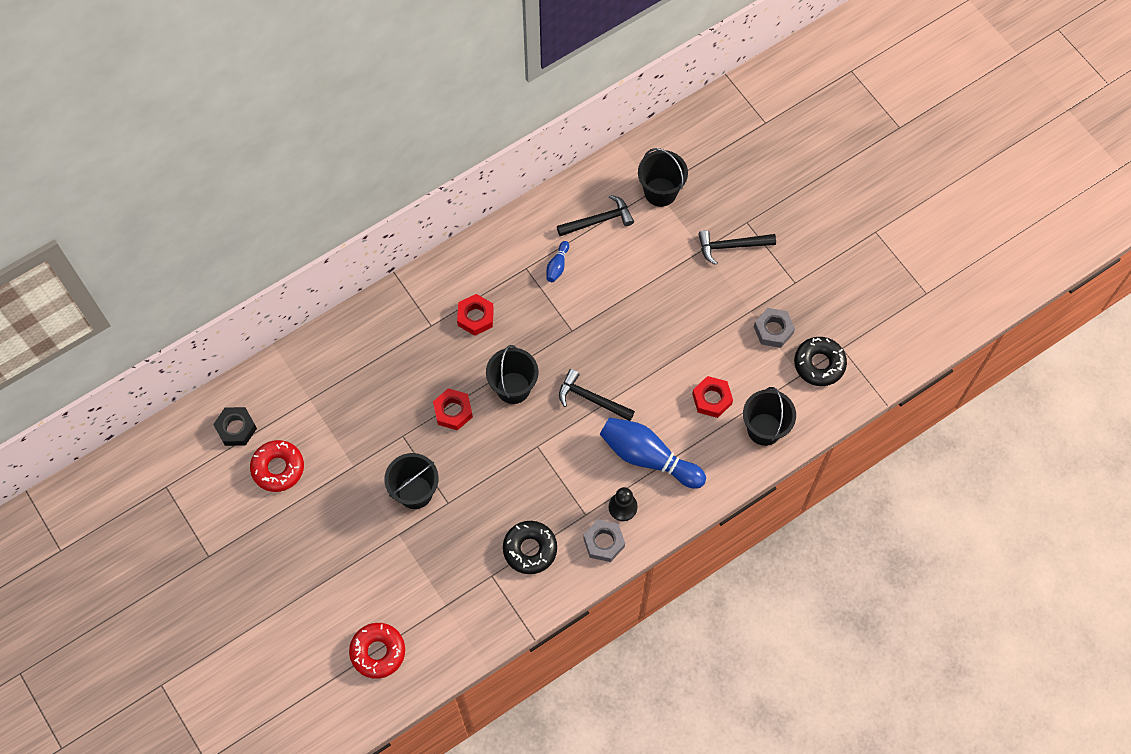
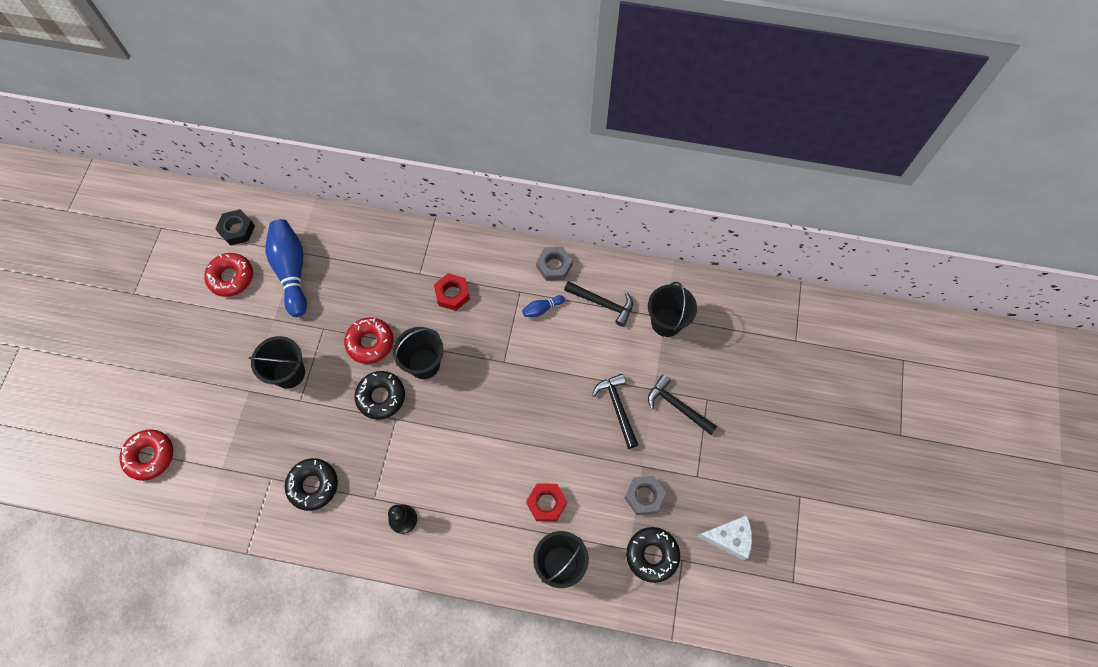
camera: 45 degrees right, 0 degrees up
(453, 411) = (370, 343): red nut -> red donut
(508, 441) = (381, 397): none -> black donut
(591, 399) = (465, 421): black hammer -> black hammer (617, 408)
(604, 542) = (363, 531): grey nut -> grey nut (554, 266)
(648, 457) = (458, 501): blue bowling pin -> blue bowling pin (292, 271)
(857, 304) = (729, 538): none -> white cheese

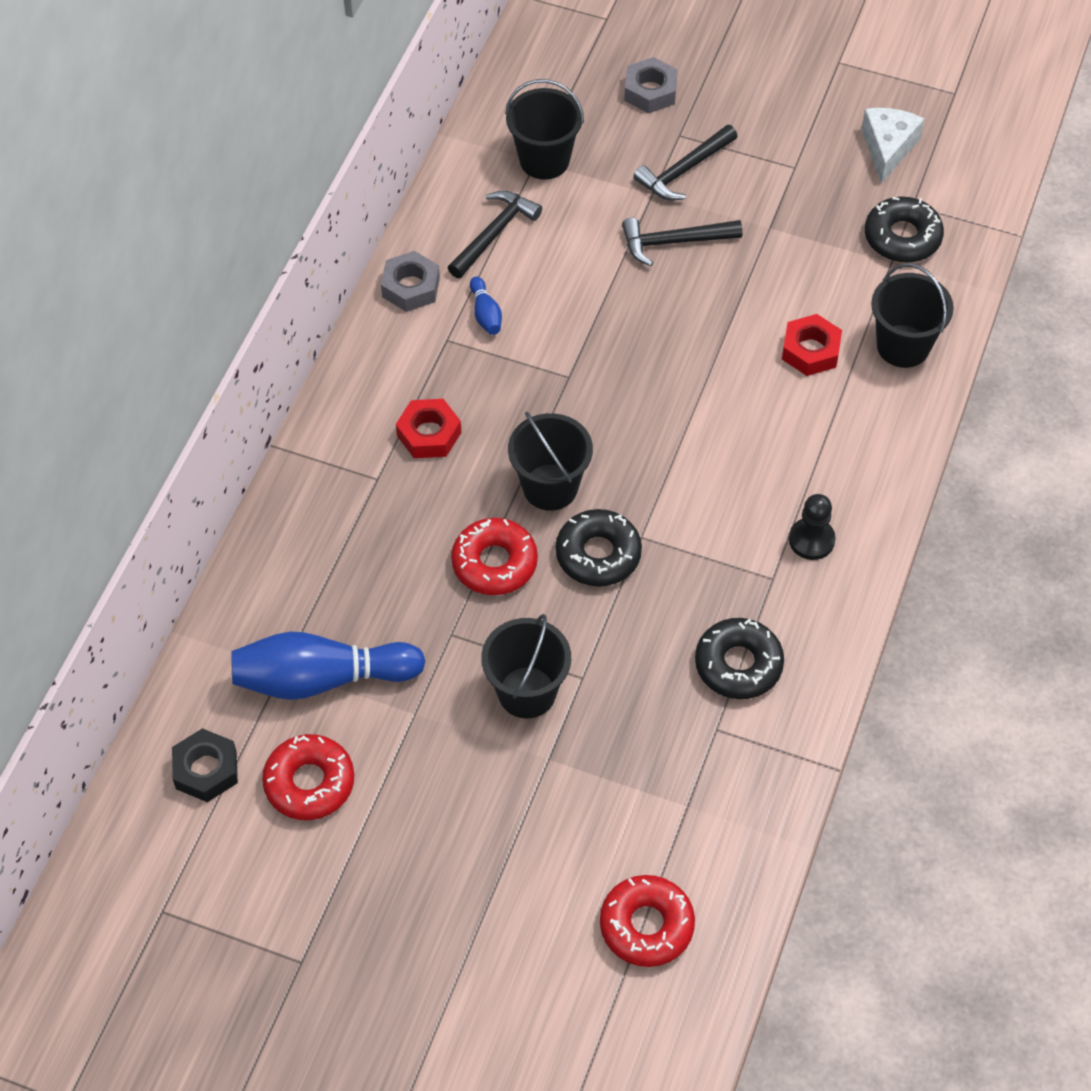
camera: 80 degrees left, 10 degrees down
(644, 496) = (815, 232): grey nut -> grey nut (650, 91)

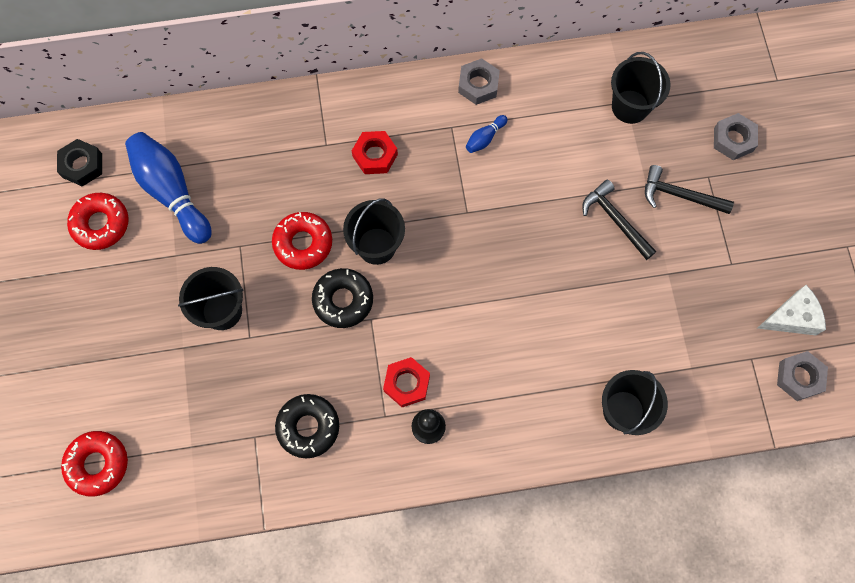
camera: 60 degrees right, 15 degrees up
(494, 234) = (550, 109): black hammer -> none
(810, 350) = (581, 351): red nut -> red nut (407, 383)
(902, 237) = (718, 365): black donut -> none
(957, 176) = (799, 377): none -> grey nut

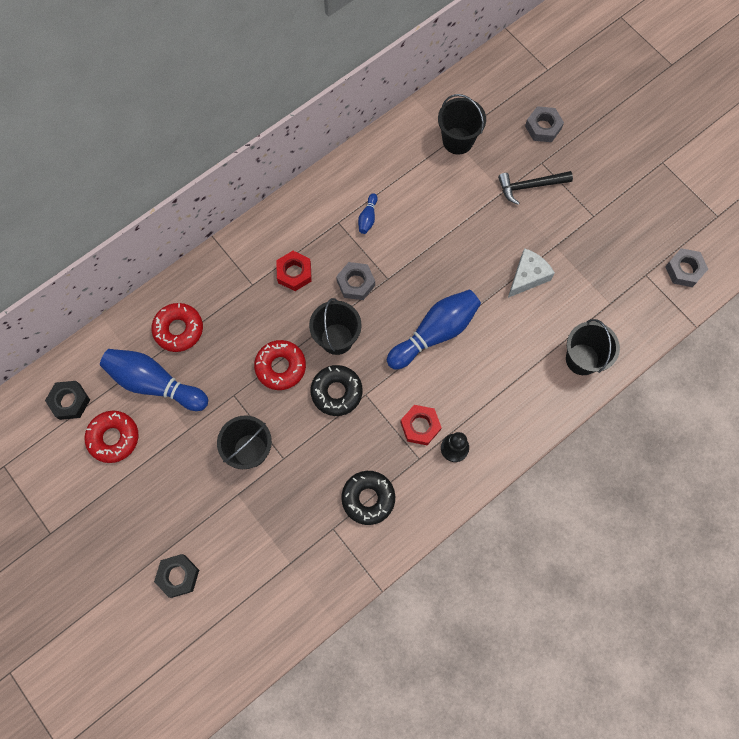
camera: 30 degrees left, 0 degrees up
(78, 395) = (178, 576): none -> black nut
(97, 464) = (226, 618): red donut -> red donut (178, 329)
(478, 85) = (339, 181): grey nut -> grey nut (355, 283)
(481, 295) = (435, 333): none -> blue bowling pin
(615, 220) = (496, 228): black hammer -> none
(791, 317) = (655, 231): white cheese -> white cheese (527, 276)

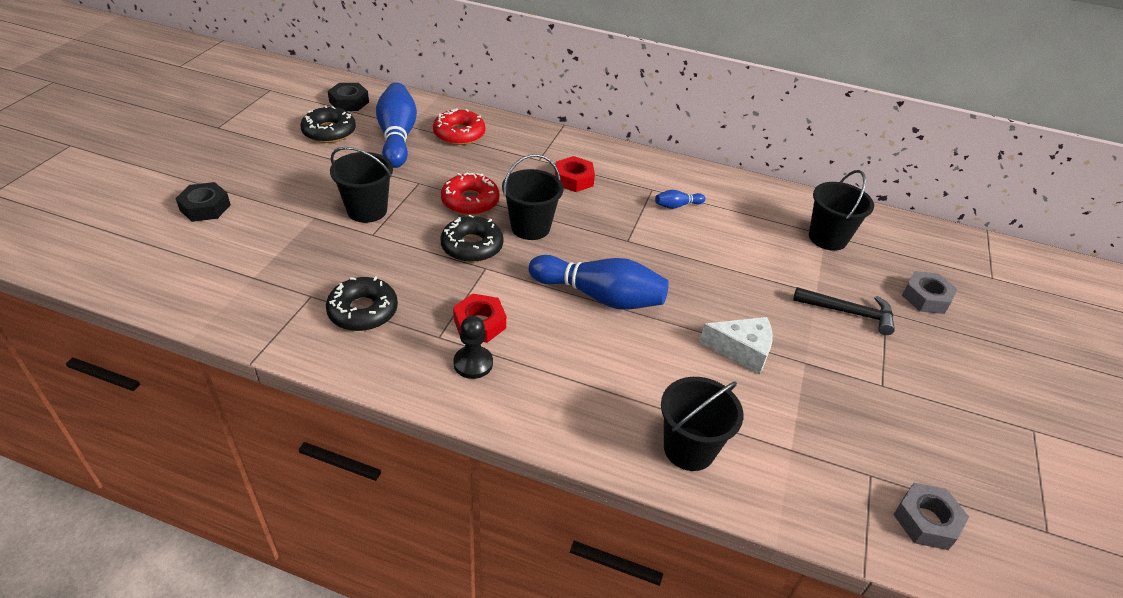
camera: 55 degrees right, 30 degrees down
(113, 438) = (329, 132): red donut -> black donut
(355, 283) = (601, 220): grey nut -> none
(530, 186) = (848, 312): black hammer -> black hammer turned 150 degrees clockwise

